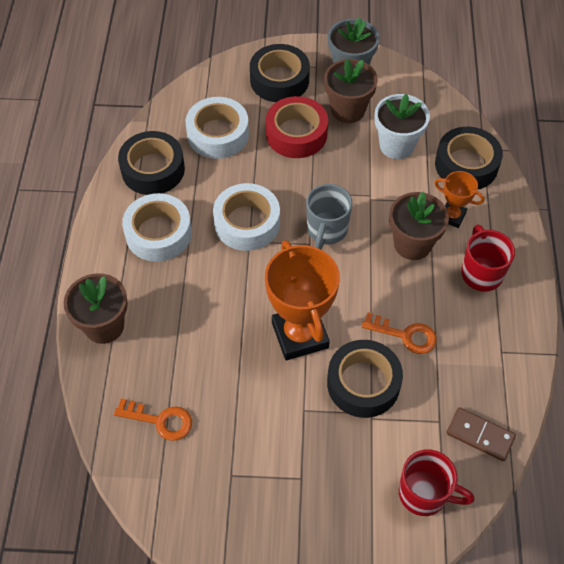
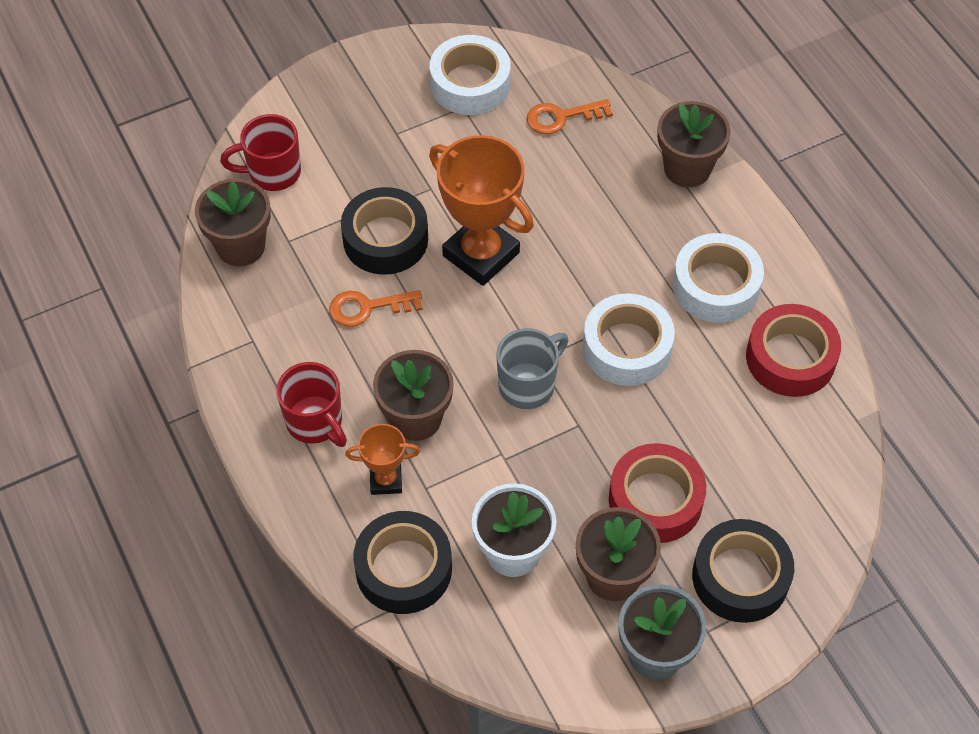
camera: 150 degrees right, 0 degrees up
(153, 169) = (790, 358): black tape -> red tape
(218, 134) = (753, 446): white tape -> white tape (470, 84)
(326, 230) = (528, 385): grey mug -> grey mug turned 60 degrees clockwise
(480, 435) = (241, 246): brown domino -> brown flower pot

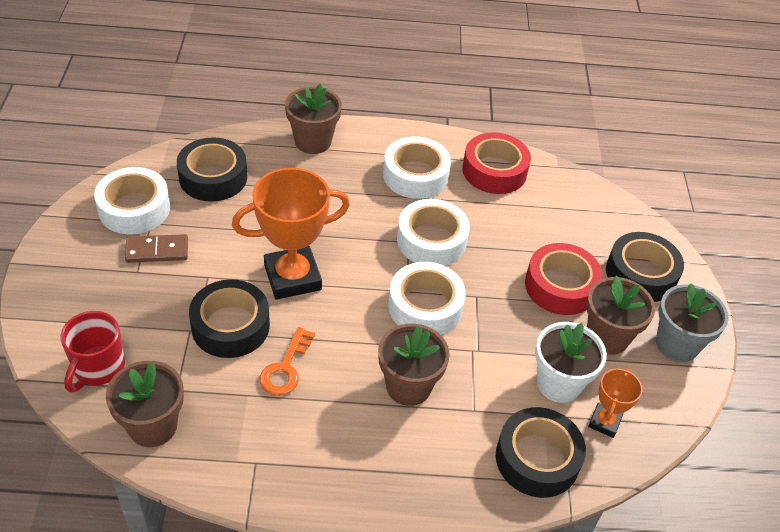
camera: 65 degrees left, 10 degrees down
(315, 422) = (367, 455): red mug -> none
(386, 480) = (452, 432): orange trophy -> orange trophy (604, 422)
(432, 132) = (157, 250): none -> brown domino
(528, 385) = (425, 306): grey mug -> white tape
(561, 117) = (213, 177): orange key -> black tape

